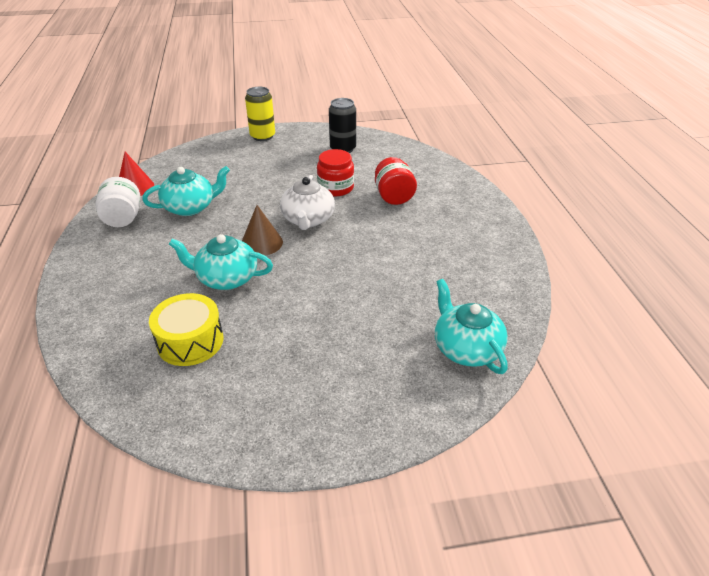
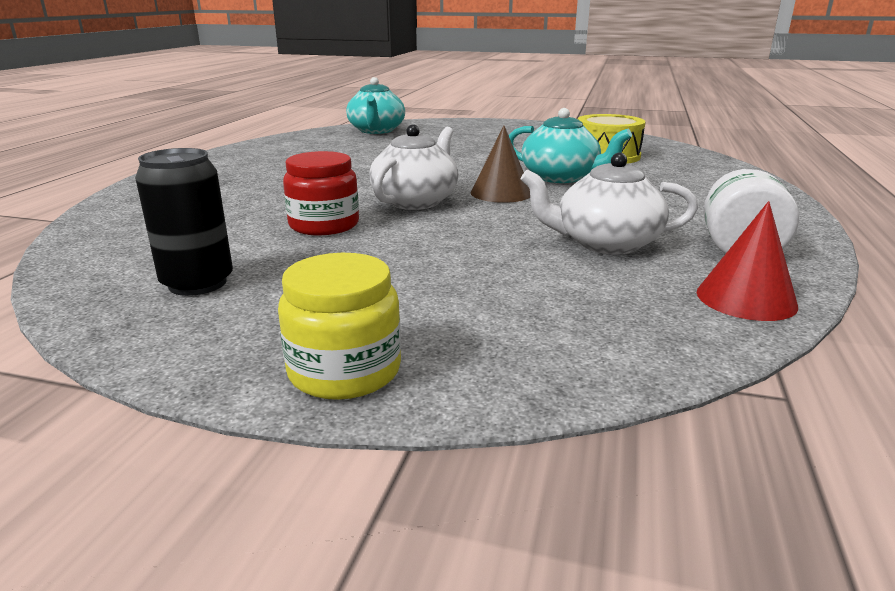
camera: 155 degrees left, 15 degrees down
(190, 207) = (605, 243): turquoise teapot -> white teapot
(262, 136) = (344, 371): yellow can -> yellow jar
(393, 196) = (257, 202): red jar -> none

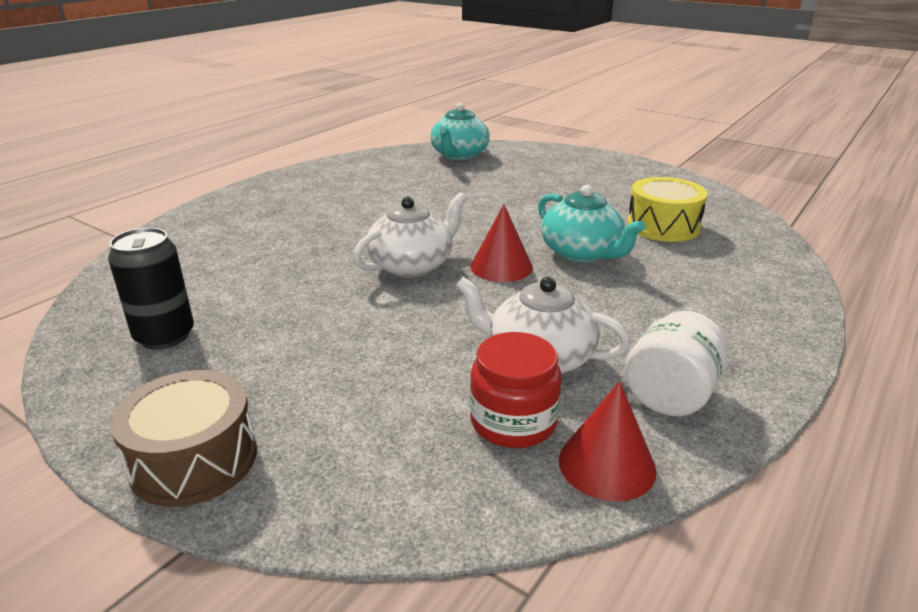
camera: 20 degrees right, 5 degrees up
(324, 225) = (310, 283): red jar -> red jar (513, 422)
(344, 371) = (194, 460): yellow jar -> brown drum
(501, 193) = (501, 267): brown cone -> red cone

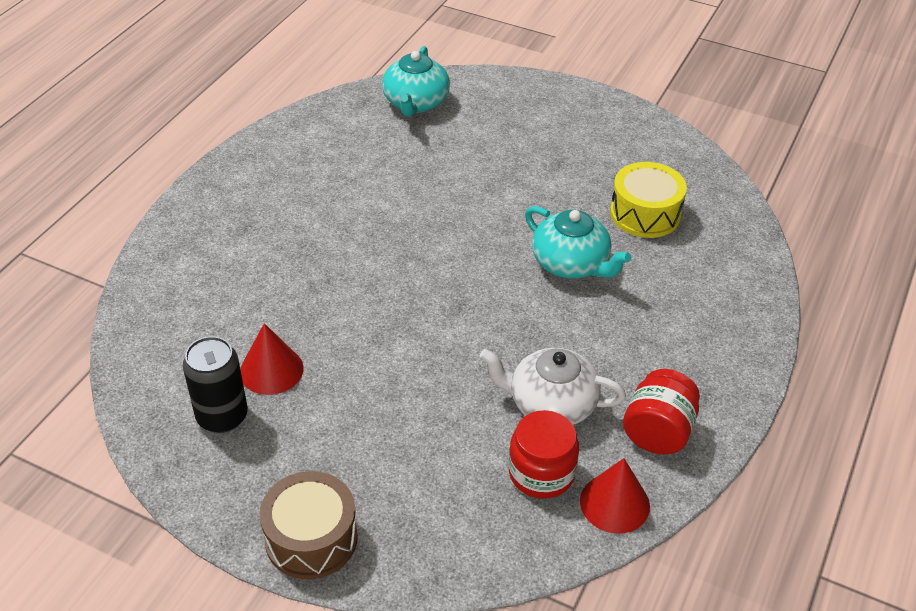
camera: 10 degrees left, 15 degrees up
(412, 265) = (414, 298): white teapot -> none
(501, 267) = (499, 291): red cone -> red cone (271, 370)
(670, 395) = (658, 431): white jar -> red jar

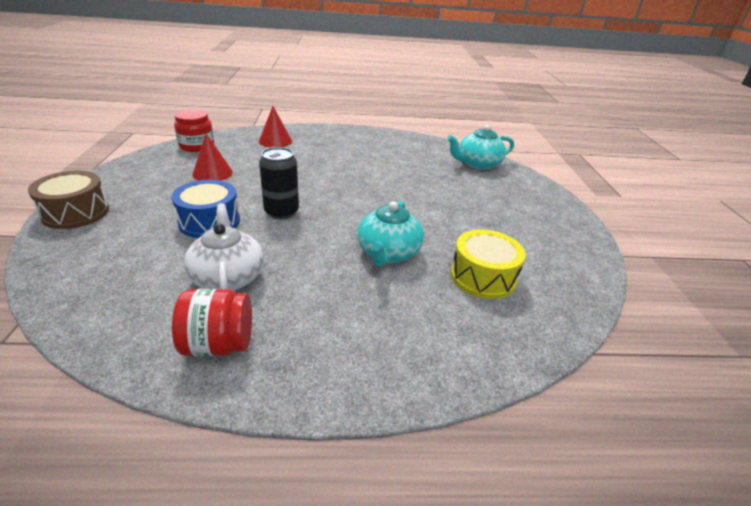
camera: 60 degrees right, 10 degrees down
(222, 416) = (170, 168): black can -> black can (281, 212)
(419, 399) = (209, 221): none -> blue drum
(541, 473) = (150, 288): red jar -> red jar (197, 146)
(614, 503) = (122, 336): red cone -> red cone (275, 141)

